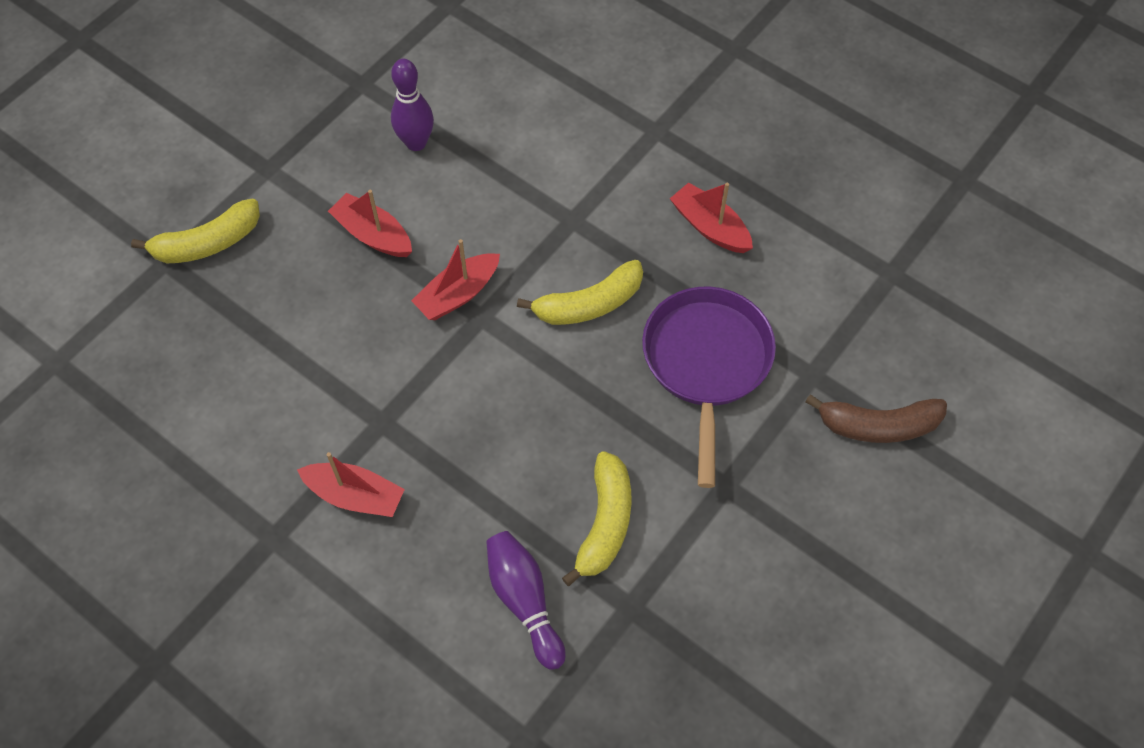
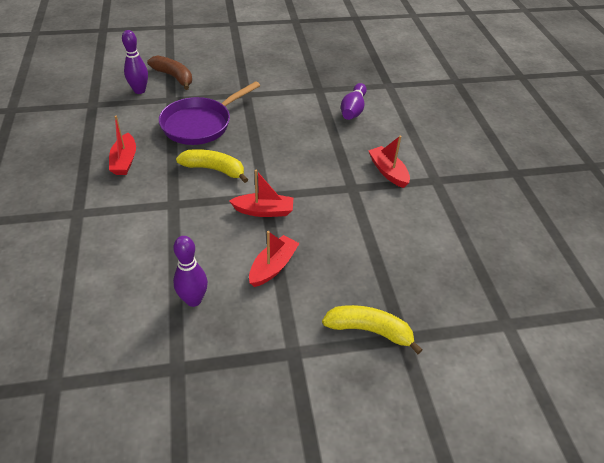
camera: 140 degrees left, 15 degrees down
(373, 235) = (273, 267): red boat -> red boat turned 135 degrees counterclockwise
(605, 523) = (300, 110): yellow banana -> none
(877, 352) = (139, 91): none -> purple bowling pin

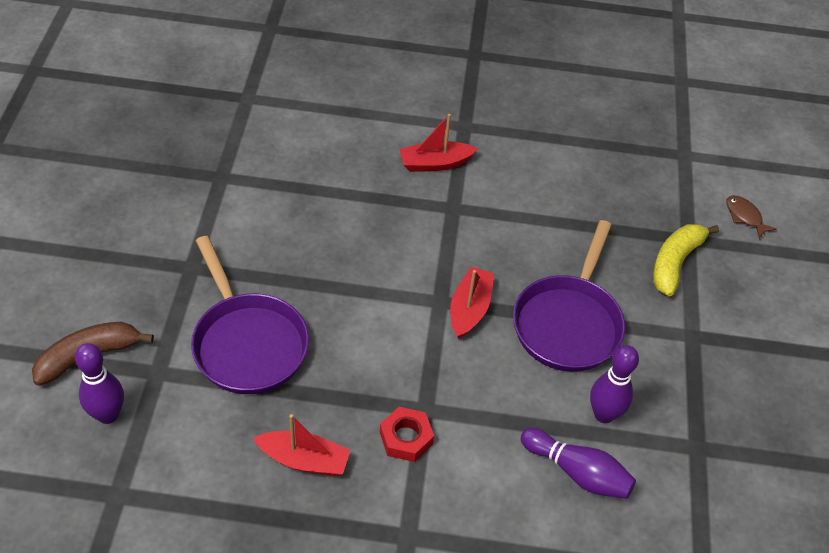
camera: 75 degrees left, 5 degrees up
(149, 199) = (406, 438): none -> red nut
(214, 169) = (366, 346): yellow banana -> none
(273, 267) = (568, 323): red boat -> purple pan
(353, 110) = (290, 154): purple bowling pin -> purple bowling pin (577, 472)
(459, 383) = (745, 216): none -> brown fish

